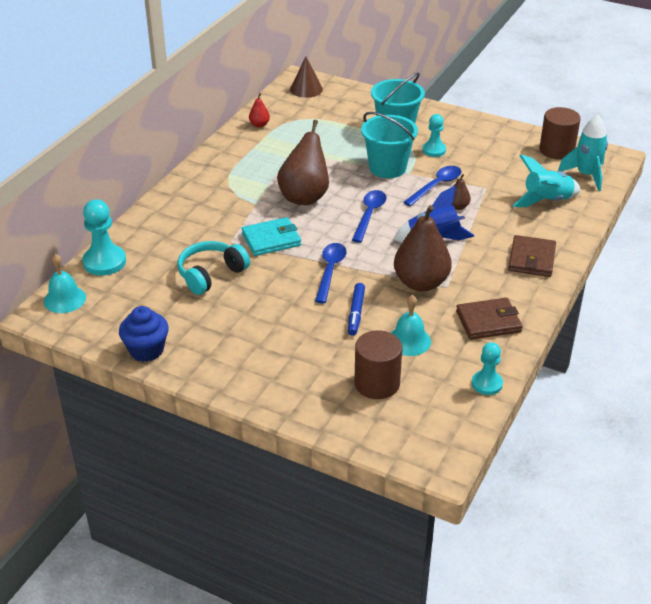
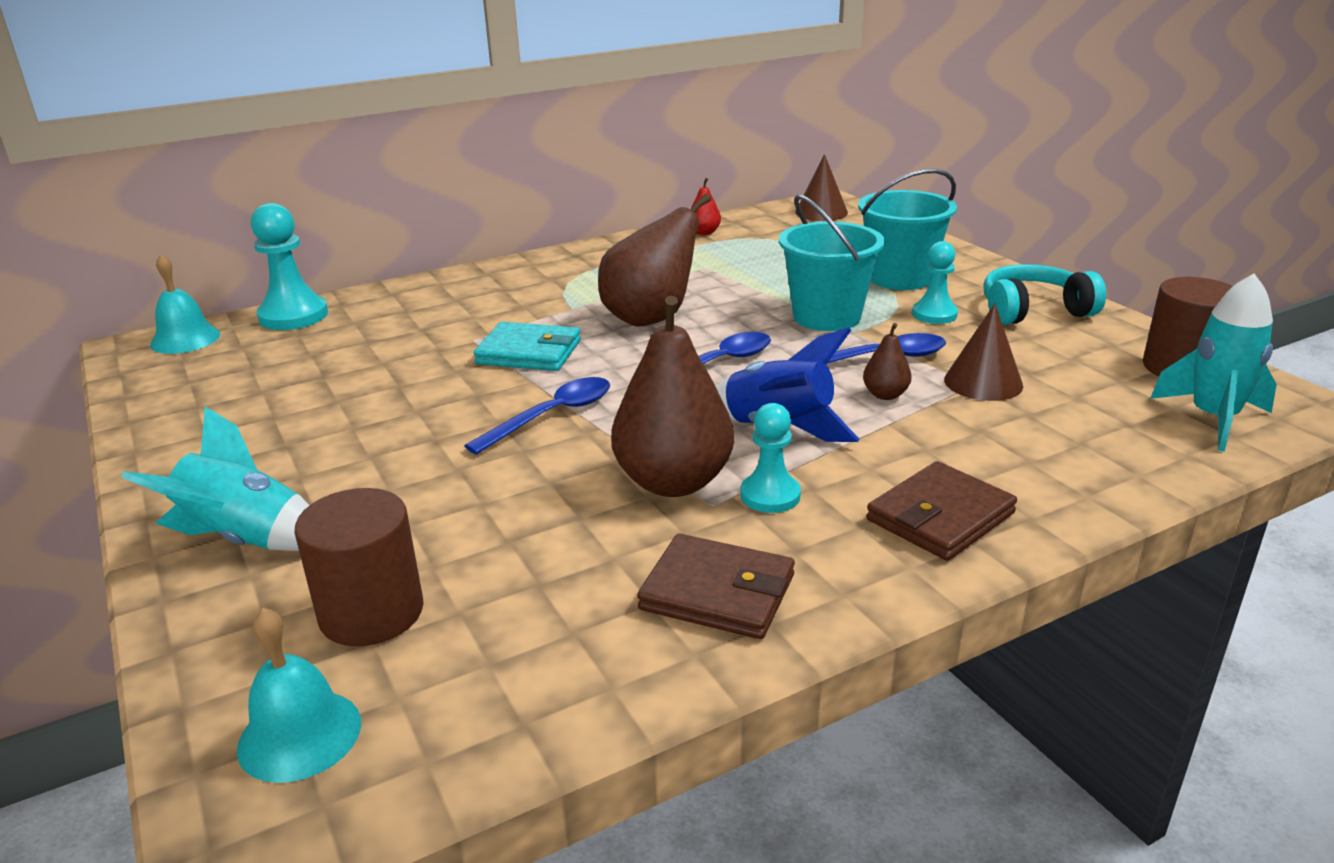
camera: 35 degrees right, 10 degrees down
(146, 350) = (161, 426): blue cupcake -> none
(211, 274) = (387, 367): turquoise headphones -> turquoise headphones (1034, 311)
(356, 313) = (504, 487): blue marker -> none
(409, 341) = (527, 564): turquoise bell -> turquoise bell (299, 735)
(487, 384) = (563, 712): turquoise pawn -> turquoise pawn (770, 495)
(489, 185) = (983, 382): none -> brown cone
(546, 201) = (1077, 434): turquoise rocket -> turquoise rocket (244, 539)

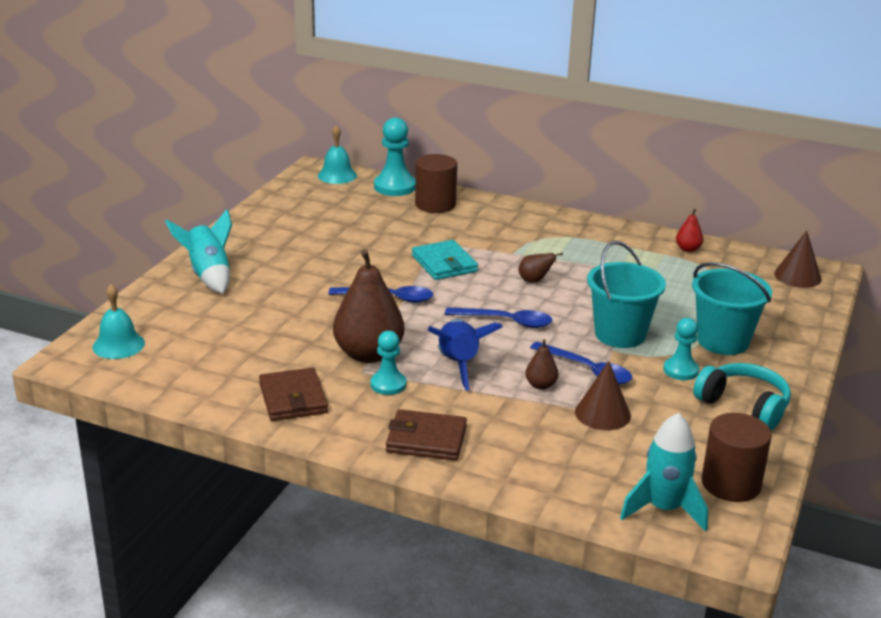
camera: 50 degrees right, 0 degrees up
(371, 612) = (195, 325): brown cylinder -> brown cylinder (435, 204)
(651, 318) = (534, 281): brown pear -> brown pear, size x0.45

